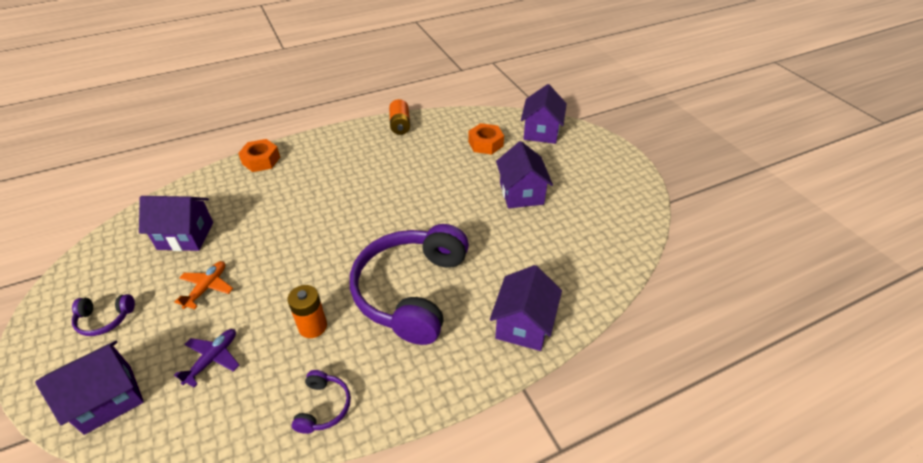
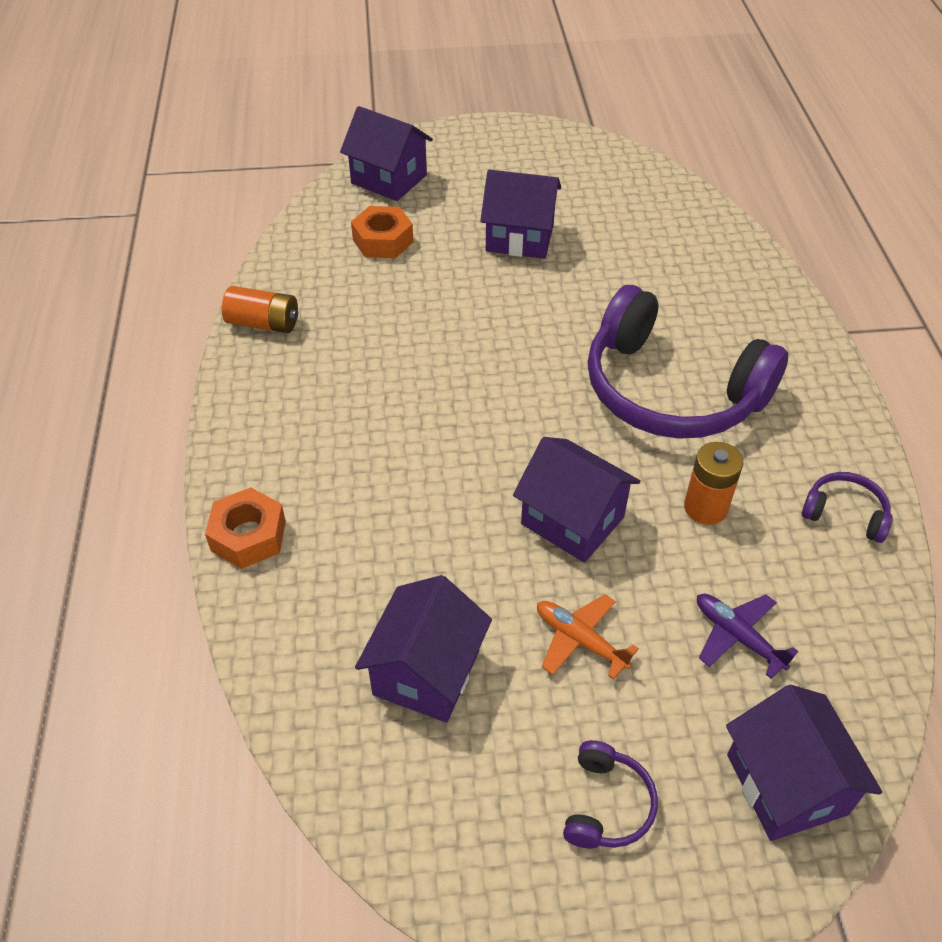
camera: 70 degrees left, 5 degrees up
(523, 325) = (758, 303): purple house -> purple house (572, 520)

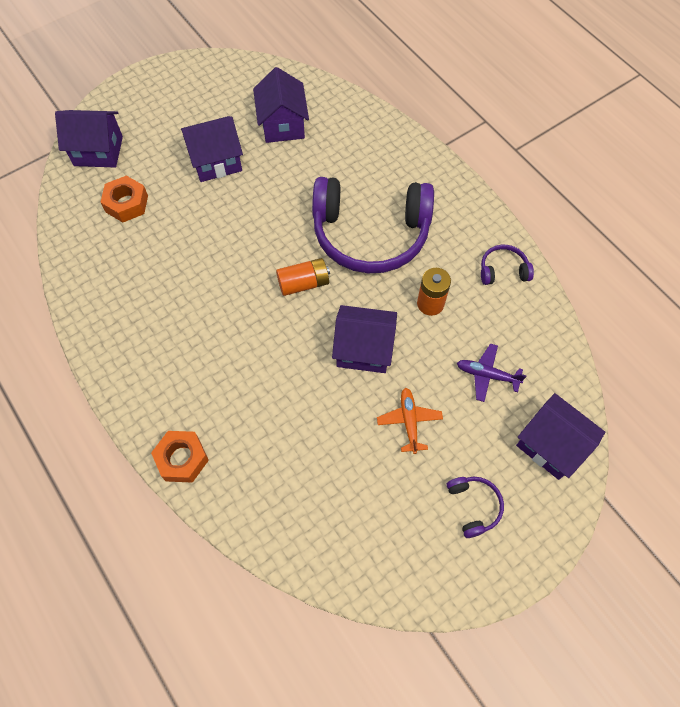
camera: 30 degrees left, 15 degrees up
(263, 323) = (88, 305): orange battery -> orange battery (304, 283)
(426, 672) = (339, 486): purple house -> purple house (283, 124)
(580, 640) = (409, 421): orange plane -> orange plane turned 75 degrees clockwise

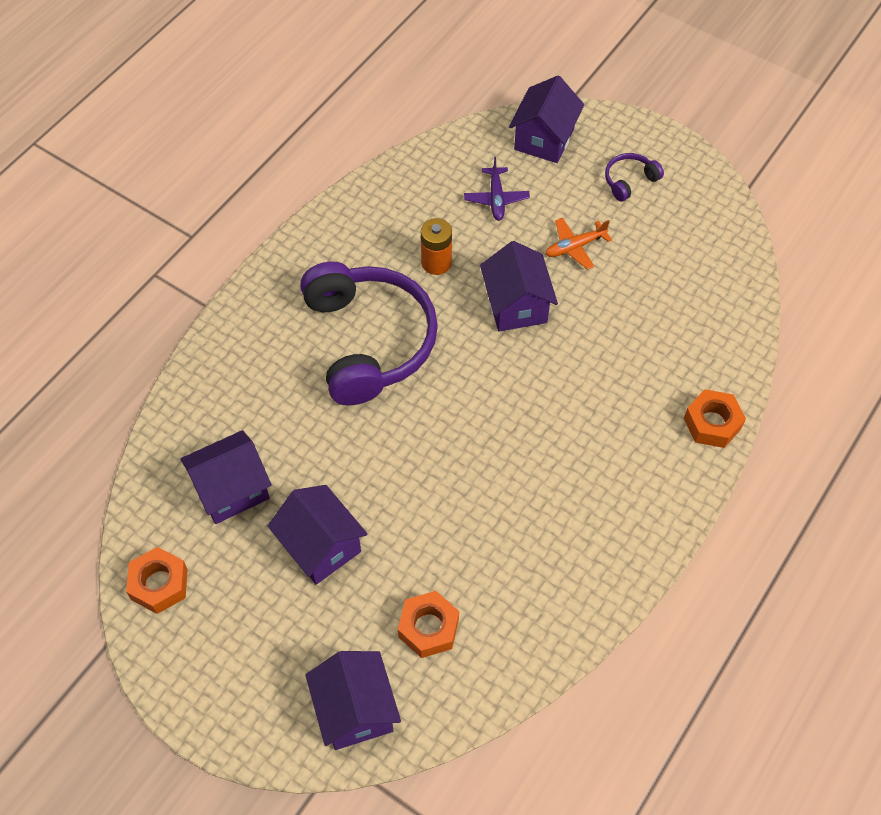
camera: 110 degrees left, 5 degrees down
(235, 76) = (159, 584): none -> orange nut
(304, 283) = (461, 385): orange battery -> none
(503, 270) = (368, 211): purple headphones -> none

